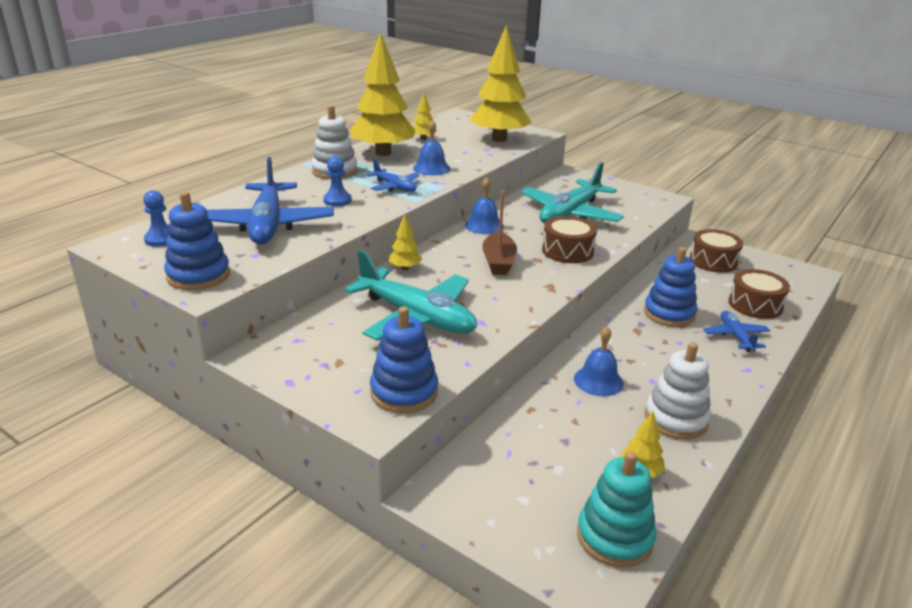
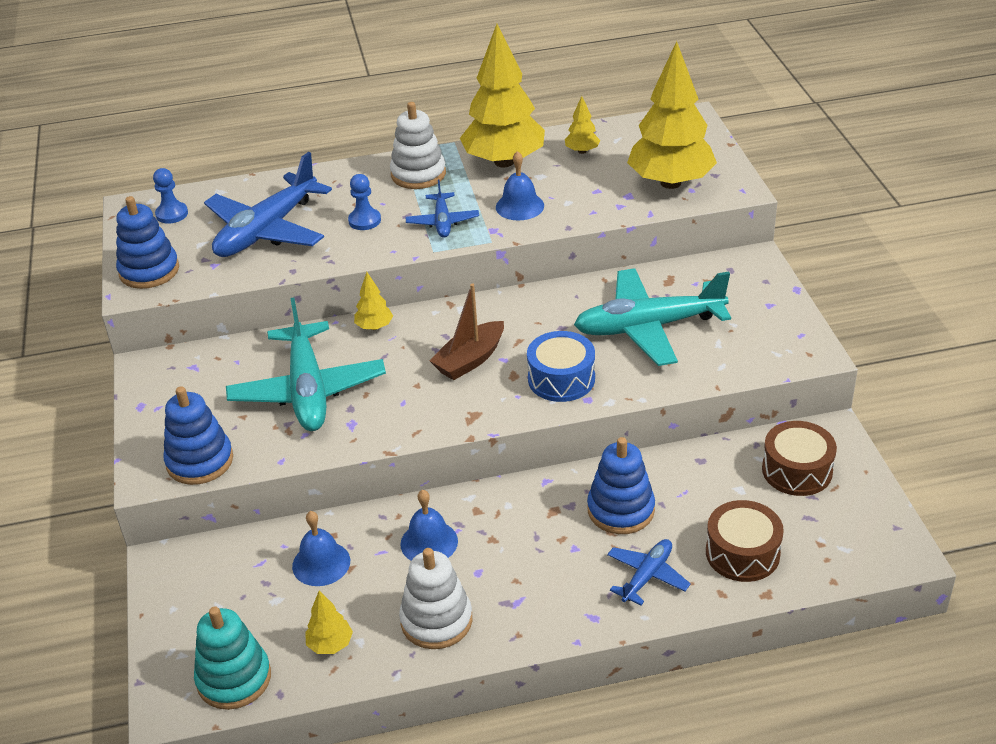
camera: 45 degrees right, 10 degrees up
(484, 225) = (527, 303): blue bell -> blue bell (321, 563)
(567, 251) = (561, 379): brown drum -> blue drum

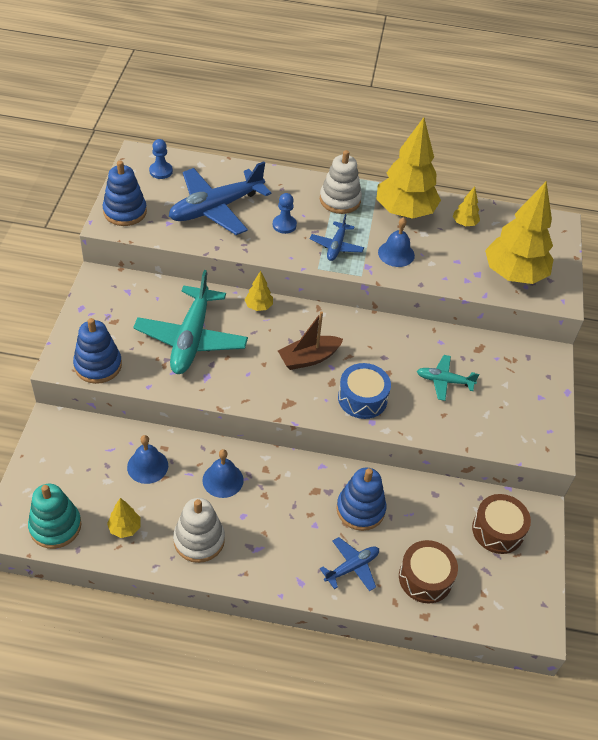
camera: 15 degrees right, 10 degrees up
(648, 327) = (444, 381): turquoise plane -> turquoise plane, size x0.51

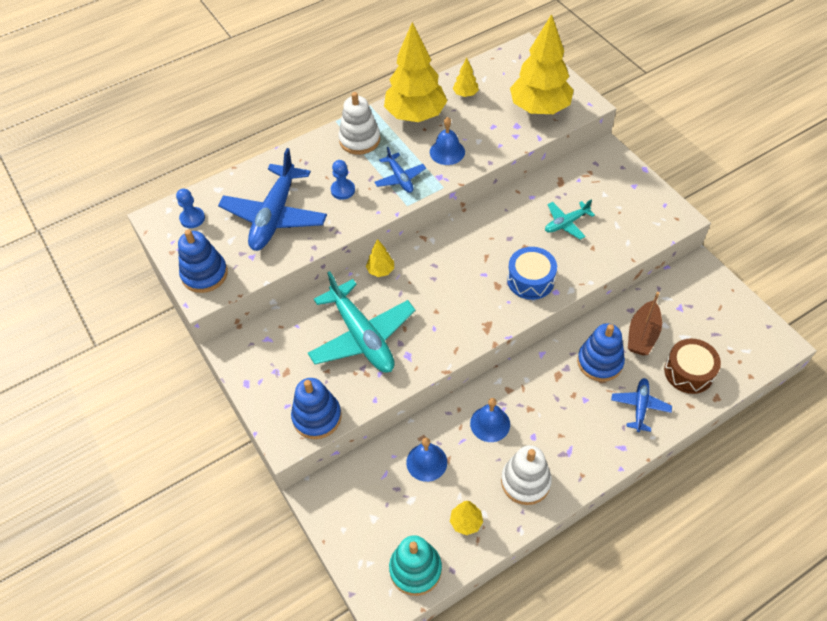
camera: 35 degrees left, 5 degrees up
(309, 358) = (461, 281): brown boat -> brown boat (642, 335)
(497, 530) = (692, 301): brown drum -> none

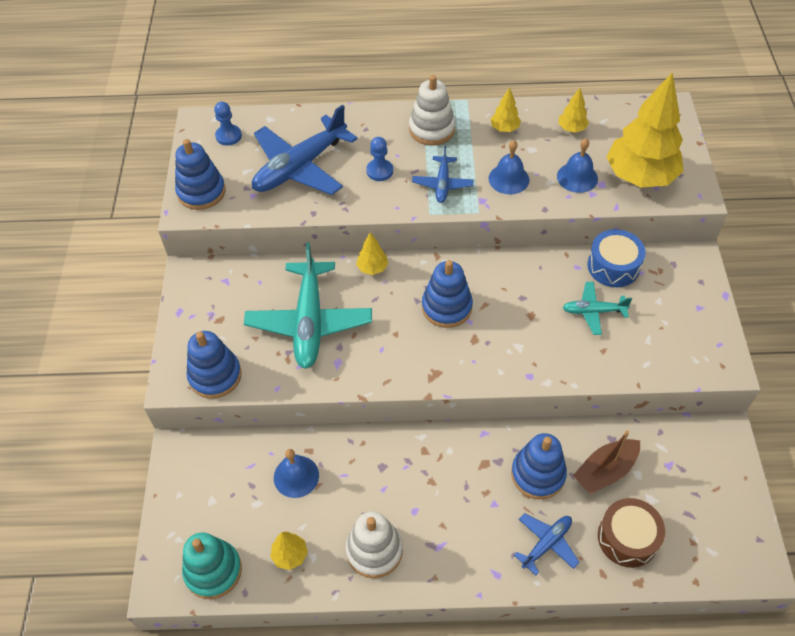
camera: 30 degrees right, 0 degrees up
(415, 115) = (504, 128): yellow tree -> yellow tree, size x0.42
(459, 272) = (446, 307): none -> blue stacking toy
(490, 423) = (382, 474): blue bell -> blue bell (577, 177)
(530, 280) = (512, 351): blue drum -> blue drum (613, 266)

